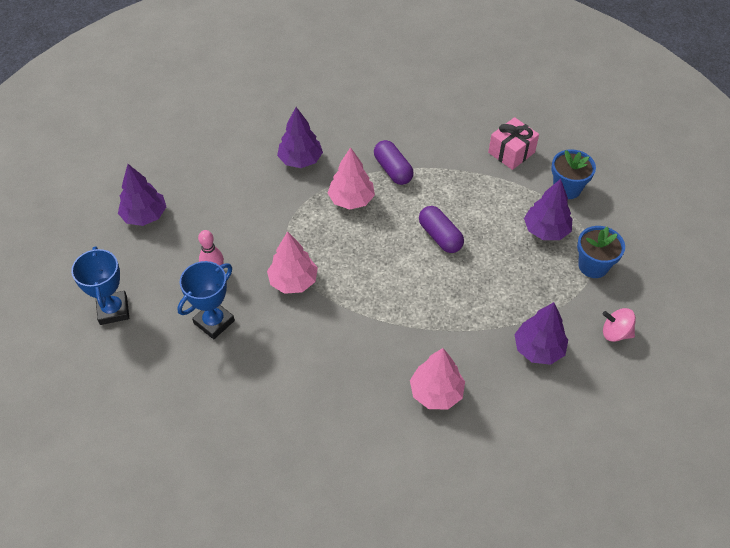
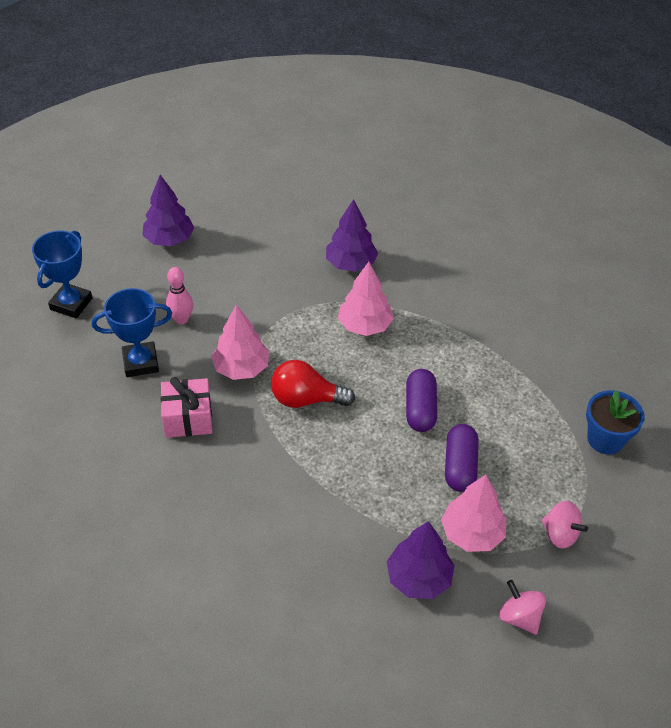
camera: 35 degrees right, 5 degrees down
(359, 276) = (306, 399): none -> red light bulb
(393, 170) = (432, 320): purple capsule -> purple capsule (460, 466)
(436, 392) = (276, 551): pink tree -> pink tree (472, 533)
(511, 152) = (575, 370): pink gift -> pink gift (188, 418)
(546, 230) = (540, 467): purple tree -> none
(593, 266) = (560, 534): blue flower pot -> pink spinning top

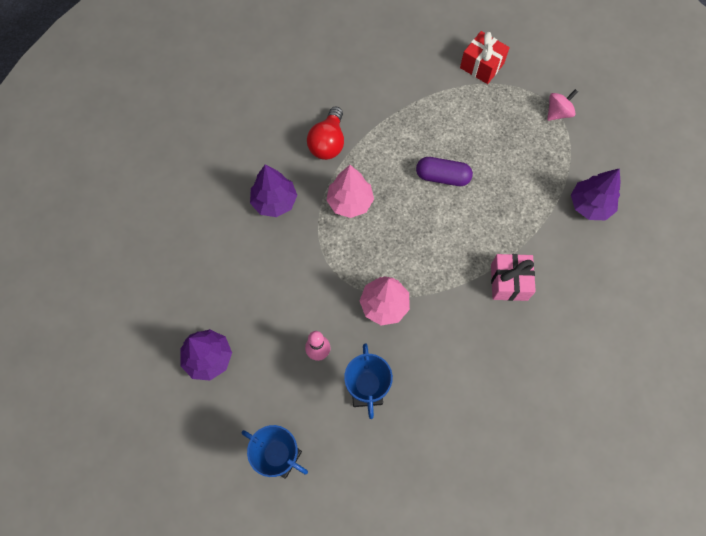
camera: 80 degrees left, 20 degrees up
(188, 418) = (434, 353): pink gift -> pink gift (509, 282)
(306, 399) = (424, 258): red light bulb -> red light bulb (328, 143)
(460, 466) = (498, 161): purple capsule -> none
(472, 533) = (555, 165): pink tree -> none
(519, 617) = (619, 151): pink spinning top -> none
(605, 439) = (481, 66): blue flower pot -> red gift

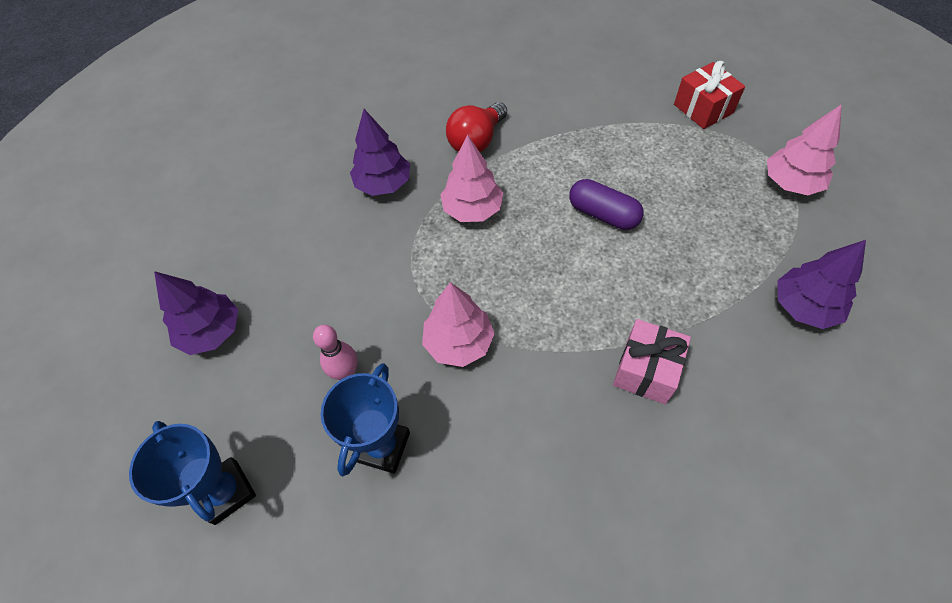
camera: 25 degrees right, 10 degrees down
(558, 113) = (790, 183): pink spinning top -> pink tree

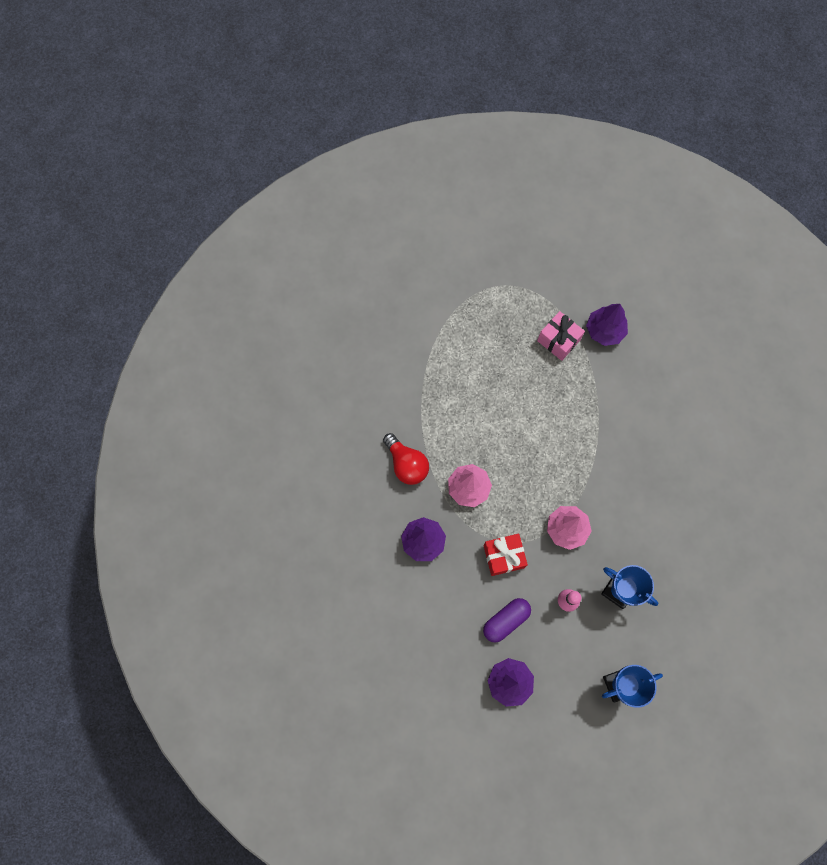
camera: 75 degrees left, 15 degrees up
(603, 214) = (502, 408): purple capsule -> purple capsule (506, 620)
(646, 370) = (616, 432): pink gift -> pink gift (558, 340)
(703, 109) = (435, 302): red gift -> red gift (503, 556)
(790, 183) = (518, 286): pink tree -> none

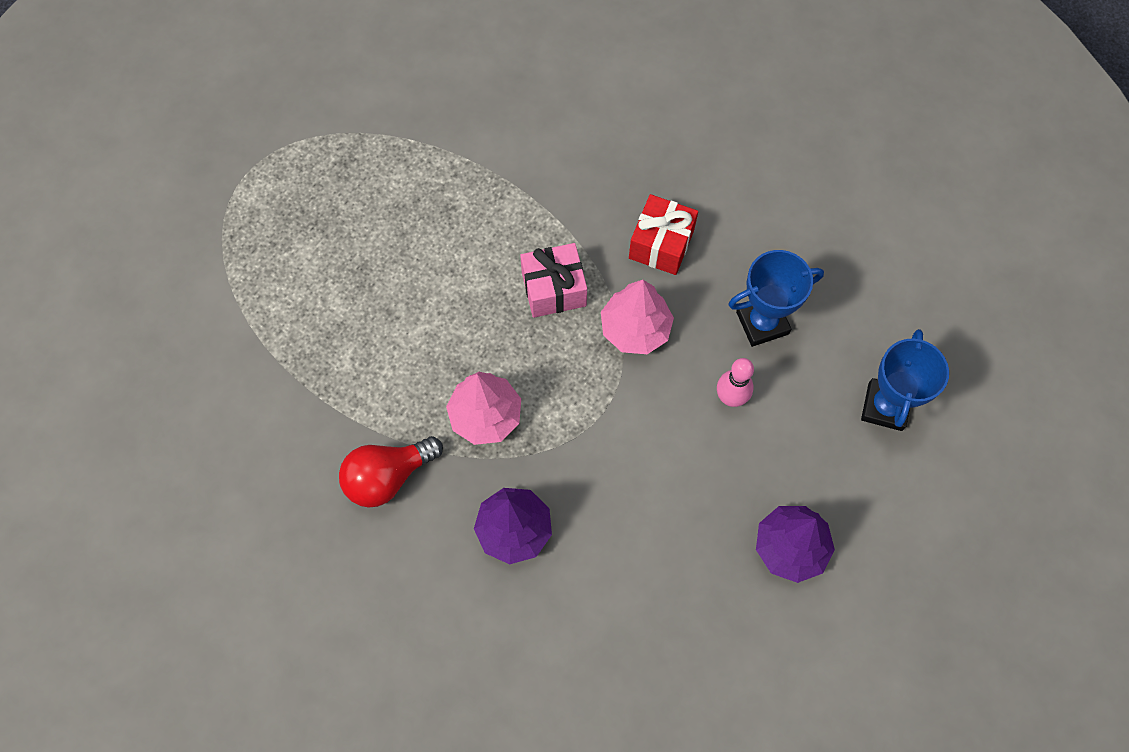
camera: 55 degrees left, 5 degrees down
(406, 464) = (387, 477): red light bulb -> red light bulb turned 150 degrees clockwise
(503, 556) = (614, 435): red gift -> red gift (661, 244)
(506, 620) = (703, 493): purple capsule -> none
(558, 340) = (376, 162): pink gift -> pink gift (554, 289)
(604, 331) = (410, 100): purple tree -> none

